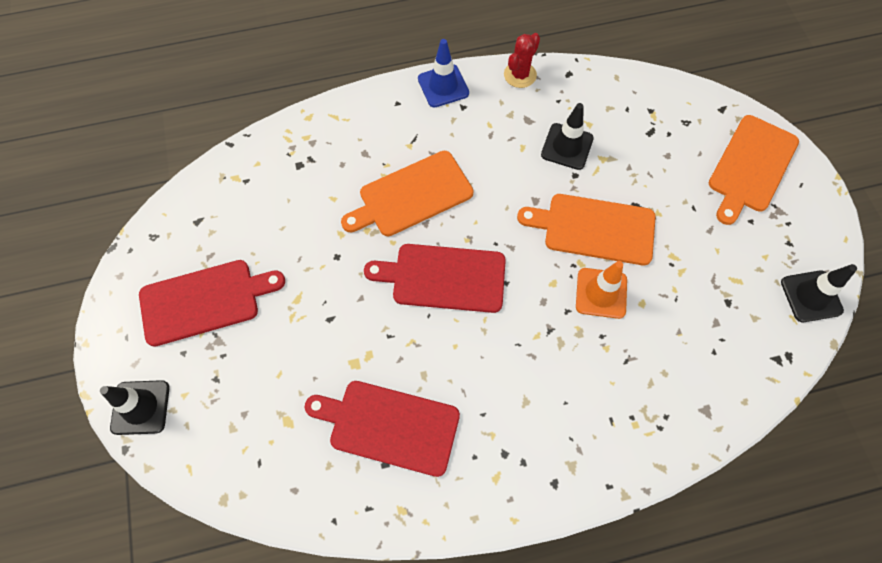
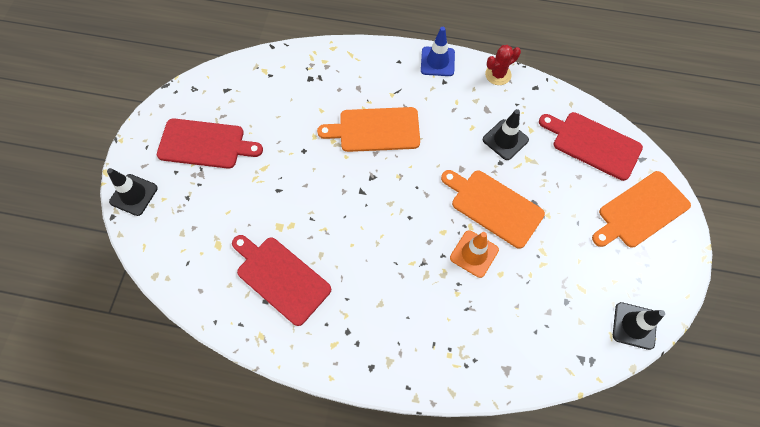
camera: 25 degrees right, 0 degrees up
(443, 277) = (368, 195): red cutting board -> red cutting board (593, 144)

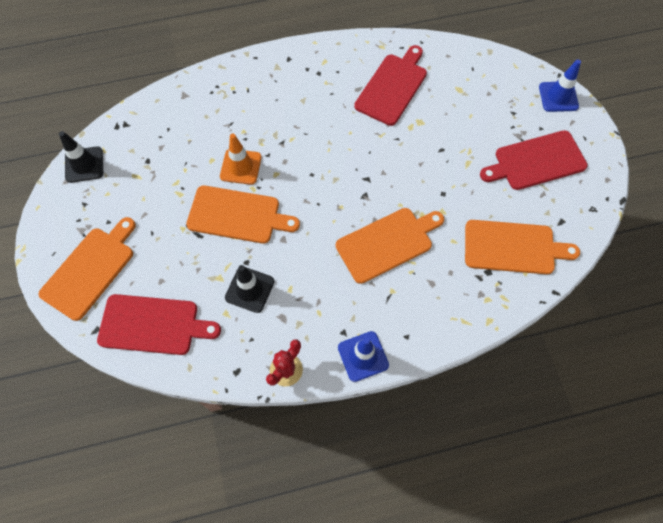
camera: 155 degrees right, 0 degrees up
(134, 195) = (558, 97): black traffic cone -> blue traffic cone
(278, 86) = (513, 247): none -> orange cutting board
(281, 277) = (392, 87): red cutting board -> red cutting board turned 75 degrees counterclockwise

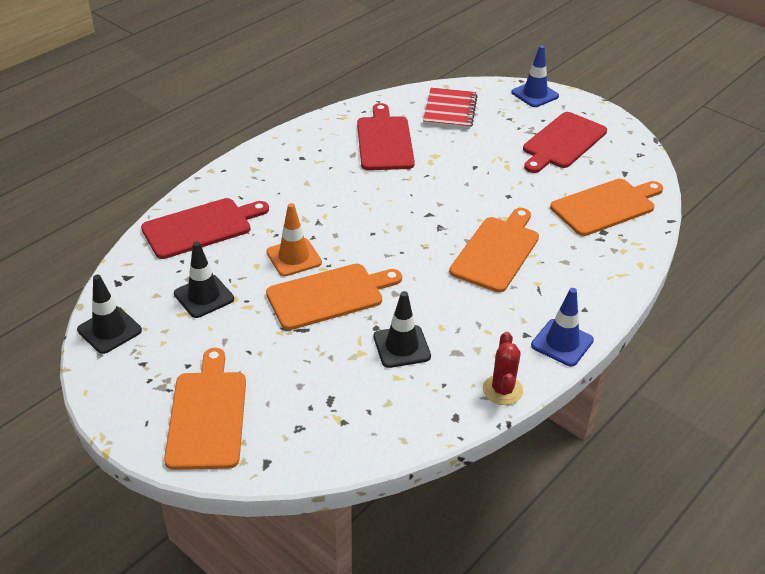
camera: 35 degrees left, 25 degrees down
(153, 325) = (328, 425): red cutting board -> red cutting board (201, 227)
(159, 169) = (204, 296): none -> black traffic cone
(470, 80) = (450, 110): none -> red notebook

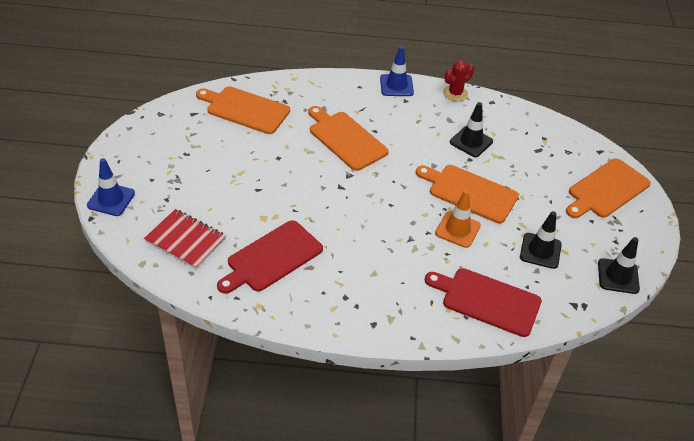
camera: 130 degrees left, 5 degrees up
(450, 110) = (185, 240): red notebook -> red notebook turned 60 degrees clockwise
(497, 251) = (346, 139): orange cutting board -> orange cutting board turned 60 degrees clockwise
(562, 142) = (178, 156): red cutting board -> none

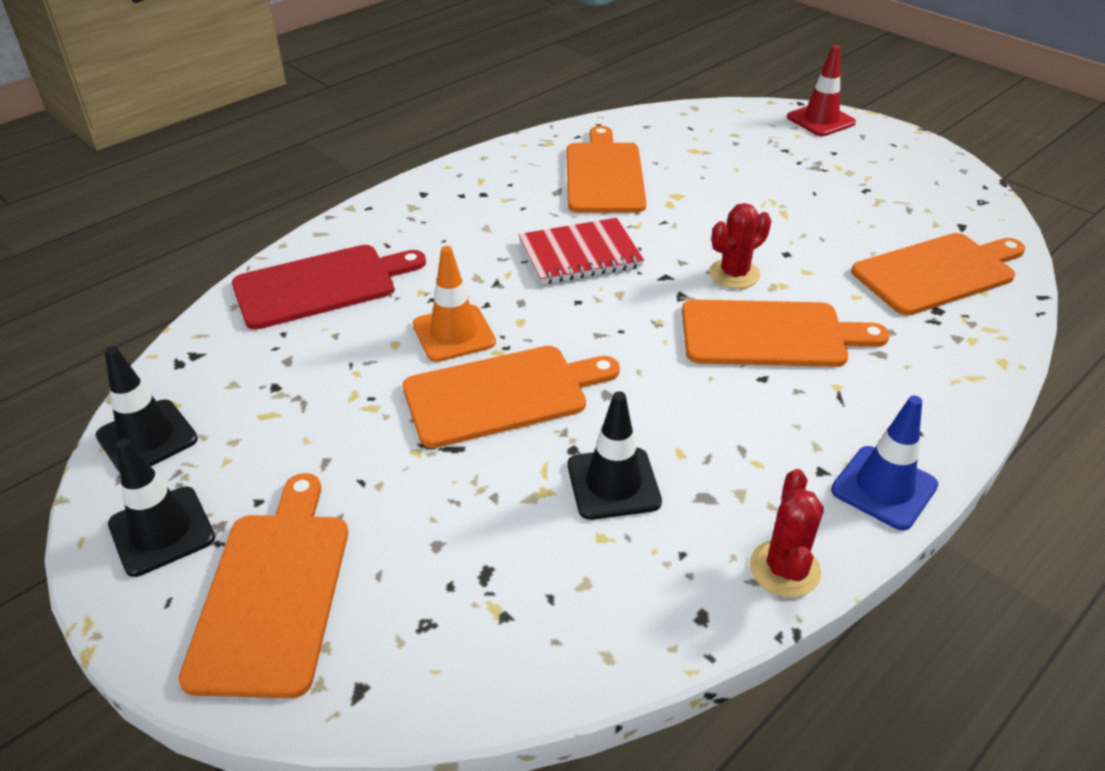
camera: 135 degrees right, 5 degrees down
(111, 199) = (820, 120): blue traffic cone -> red traffic cone
(185, 240) = (699, 138): red notebook -> red notebook (580, 254)
(271, 258) = (604, 175): red cutting board -> orange cutting board
(314, 166) = (734, 274): none -> red cactus
(540, 251) = (306, 389): black traffic cone -> black traffic cone (162, 531)

